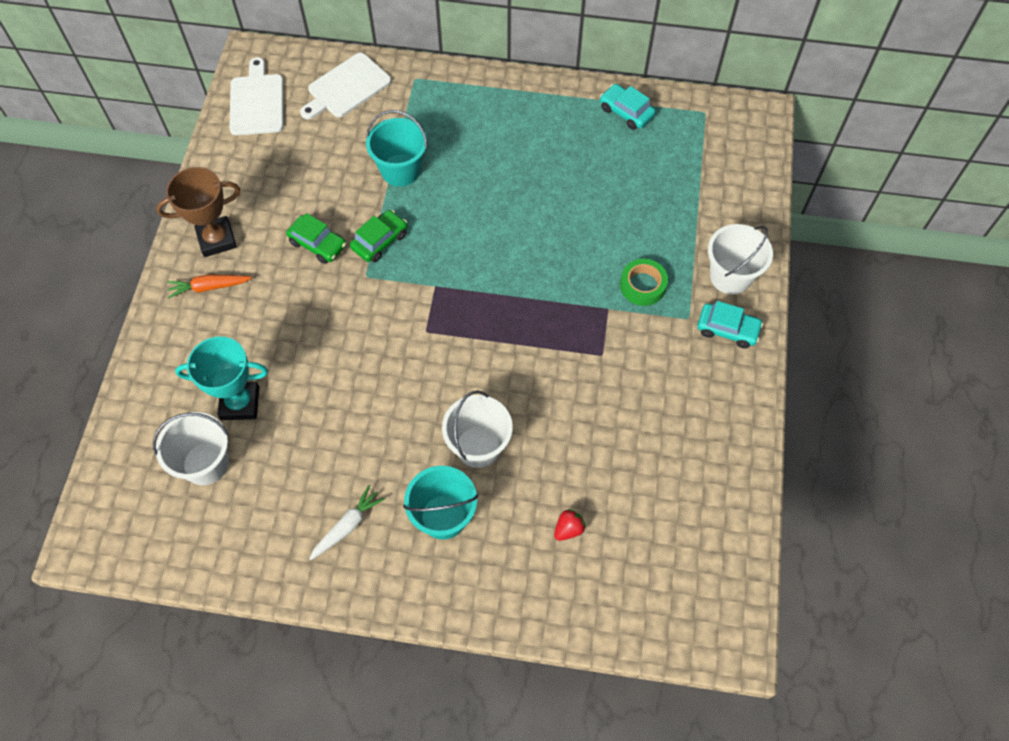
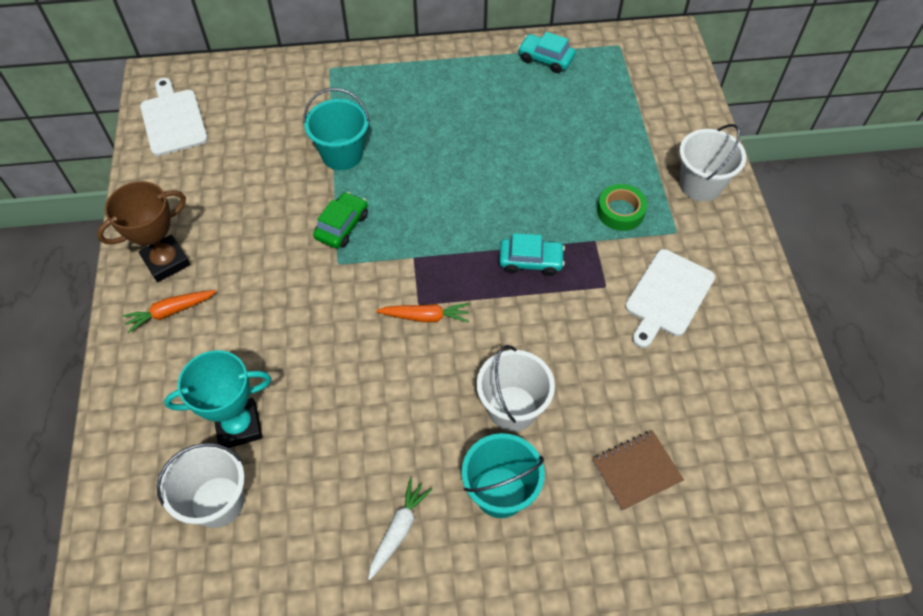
camera: 15 degrees left, 5 degrees down
(318, 244) = (277, 243): green car -> none
(346, 87) = (263, 89): white cutting board -> white cutting board (668, 296)
(428, 344) = (425, 317): none -> orange carrot
(568, 529) = (636, 471): red strawberry -> brown notebook
(727, 329) = (717, 234): turquoise car -> turquoise car (530, 261)

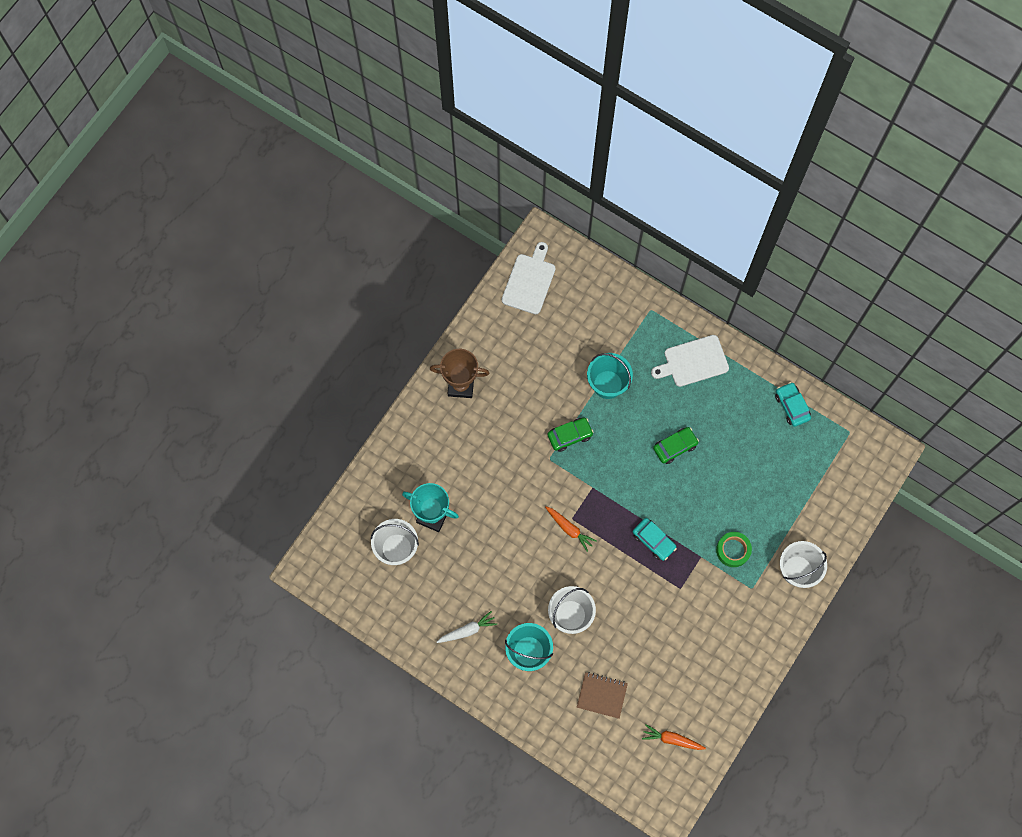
camera: 40 degrees right, 15 degrees up
(170, 312) = (442, 421): orange carrot -> orange carrot (672, 739)
(467, 162) = (675, 447): none -> green car
(668, 296) = (708, 621): white cutting board -> white cutting board (693, 362)

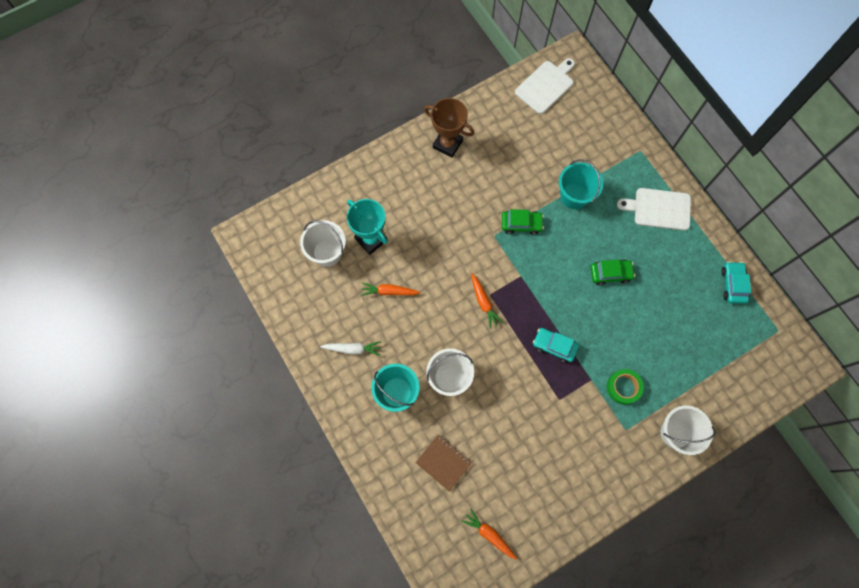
camera: 25 degrees right, 0 degrees up
(475, 559) = (389, 291): none -> orange carrot
(653, 540) = (554, 346): turquoise car -> turquoise car turned 135 degrees clockwise

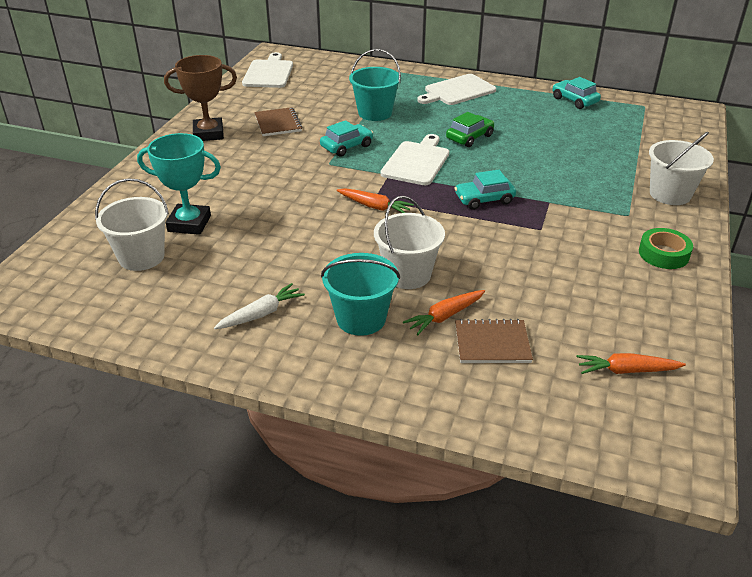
camera: 40 degrees left, 35 degrees down
(389, 291) = (256, 249): orange carrot -> orange carrot (445, 316)
(500, 163) = (278, 123): none -> brown notebook
(521, 224) = (346, 146): green car -> turquoise car
(550, 275) = (416, 162): none -> white cutting board
(623, 387) = (584, 192): green tape -> green tape (663, 254)

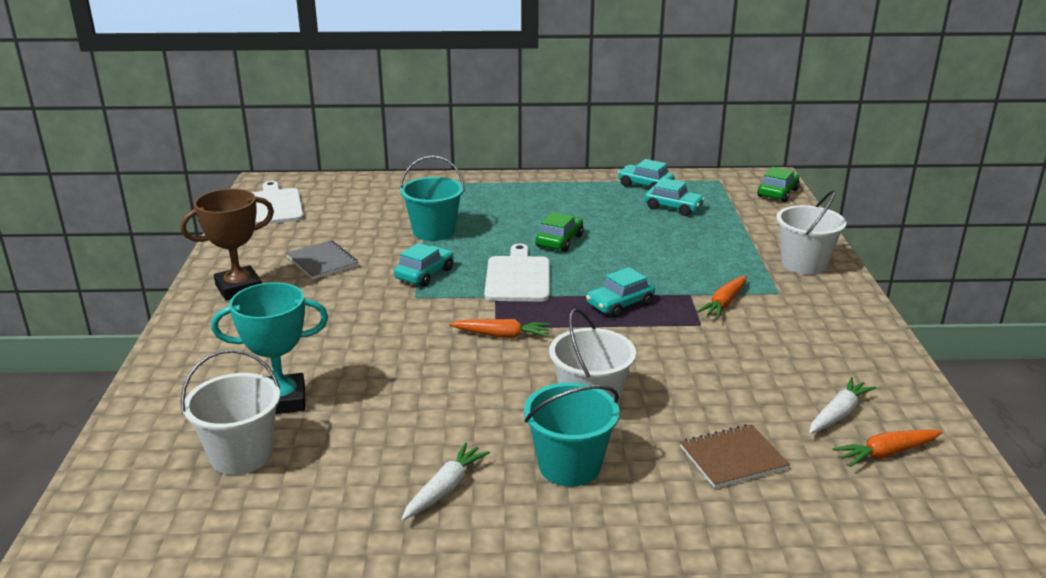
camera: 20 degrees left, 10 degrees down
(278, 123) = (322, 262): brown notebook -> grey notebook
(445, 316) = (662, 441): orange carrot -> orange carrot (724, 303)
(457, 91) = (513, 194): white cutting board -> none
(586, 124) = (673, 207): none -> turquoise car
(607, 328) = (838, 414): none -> white carrot
(663, 254) = (839, 325): green tape -> none
(691, 126) = (777, 193): none -> green car

